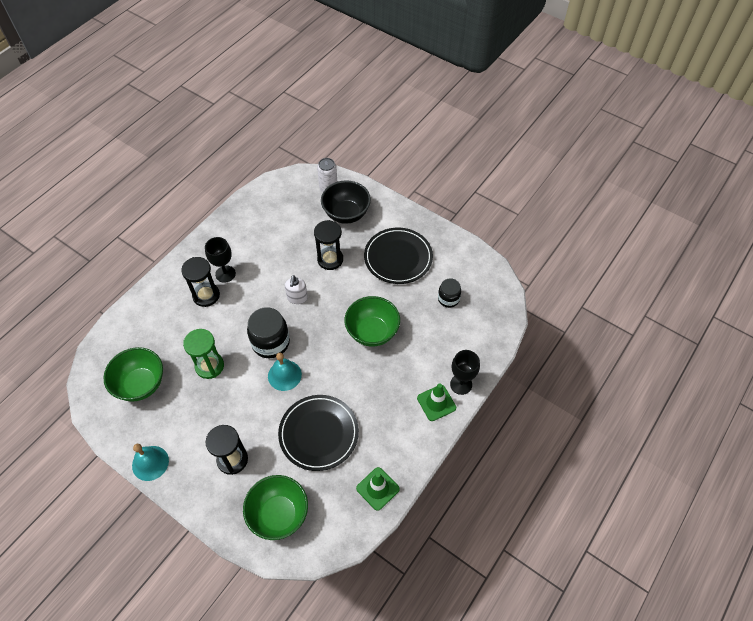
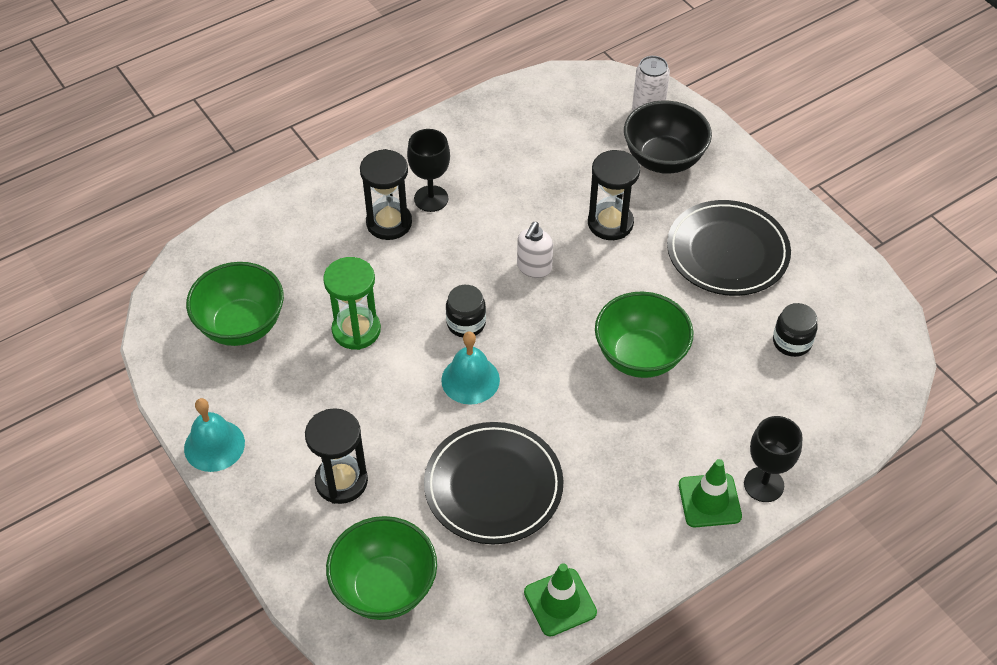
camera: 20 degrees right, 5 degrees down
(270, 342) = (466, 323): black jar -> black jar, size x0.59

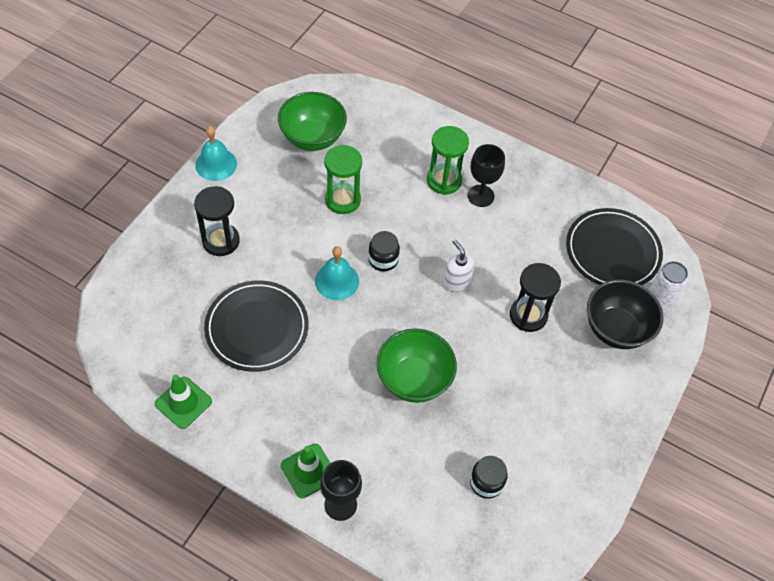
camera: 60 degrees right, 5 degrees up
(385, 588) = (153, 297): green bowl -> none
(389, 223) = (444, 180): black hourglass -> green hourglass
(534, 267) = (456, 282): white soap dispenser -> white soap dispenser turned 60 degrees clockwise
(727, 252) = (549, 406): black plate -> black plate (612, 251)

